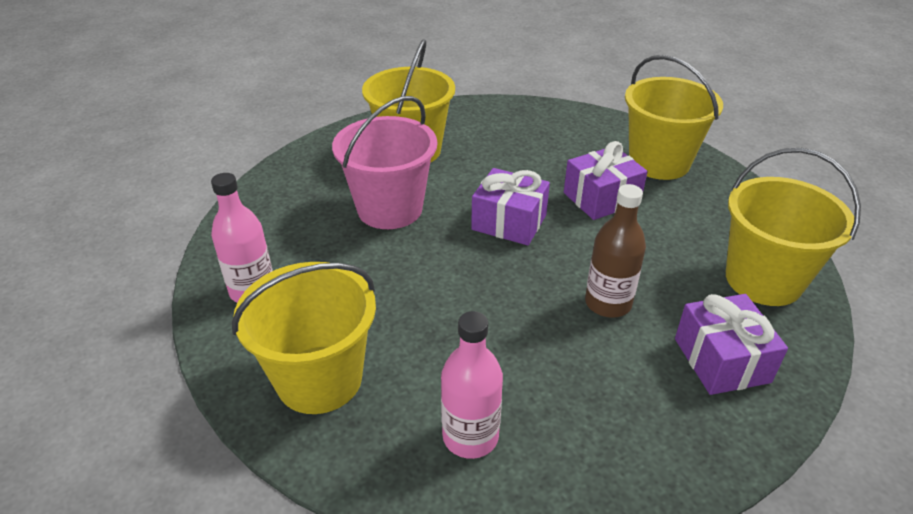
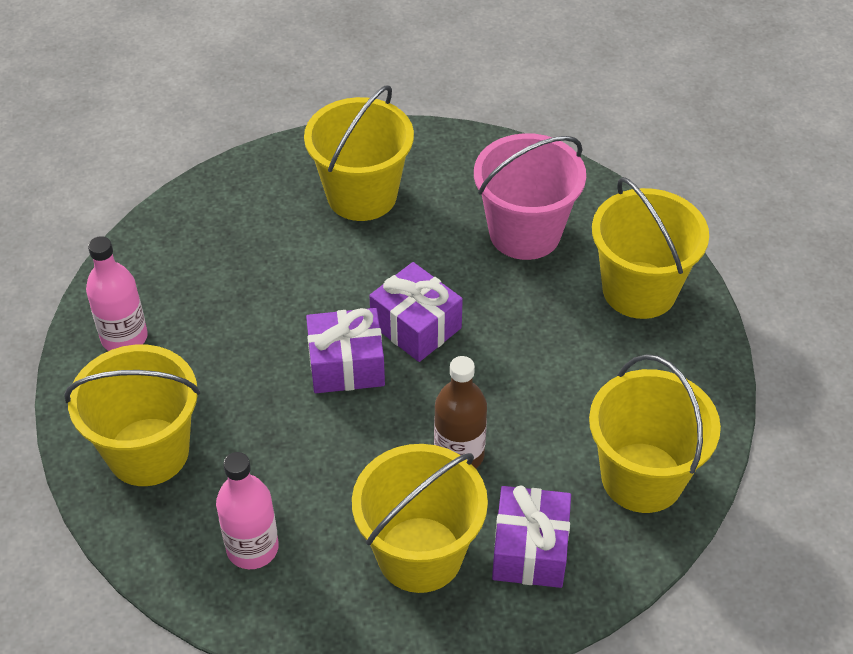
camera: 20 degrees right, 10 degrees up
(390, 209) = (299, 273): pink bucket -> pink bucket (525, 233)
(601, 198) = (537, 322): purple gift -> purple gift (346, 365)
(631, 393) = (420, 554): none -> yellow bucket

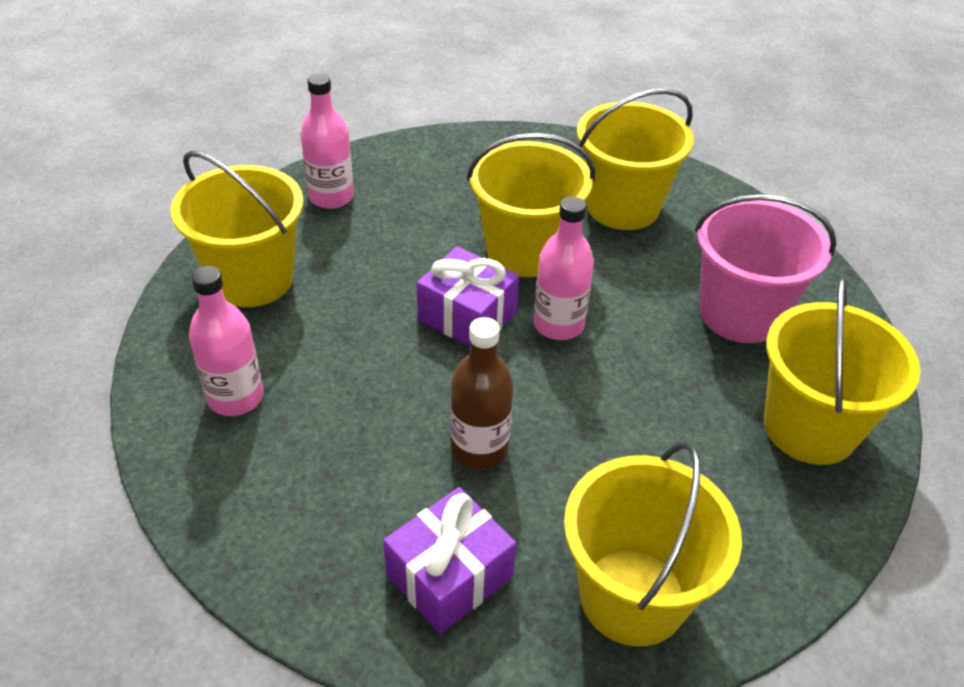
camera: 40 degrees right, 5 degrees down
(416, 326) = (558, 325): purple gift -> pink bottle
(420, 554) = (352, 503): yellow bucket -> yellow bucket (525, 251)

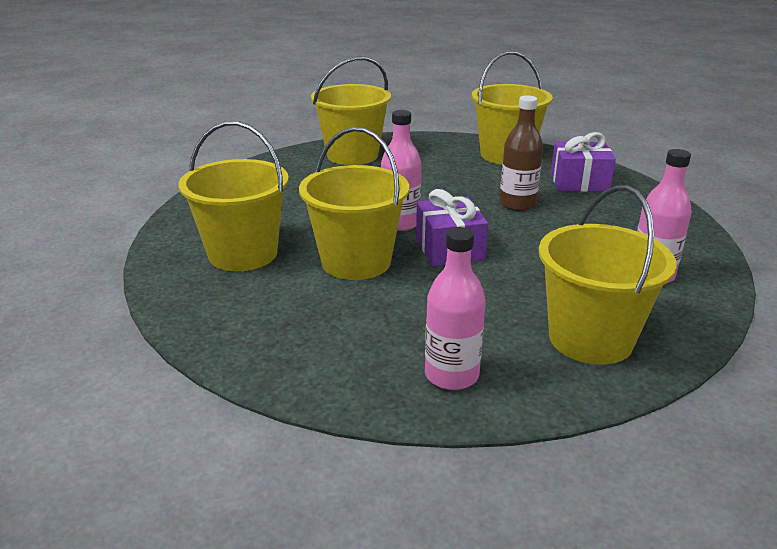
camera: 135 degrees left, 15 degrees down
(740, 314) = (296, 188): pink bucket -> none

